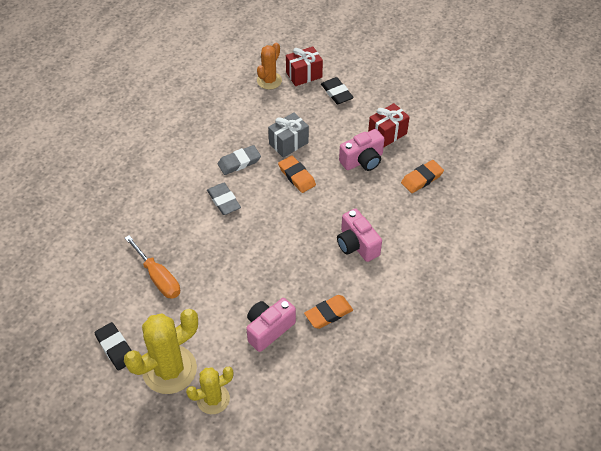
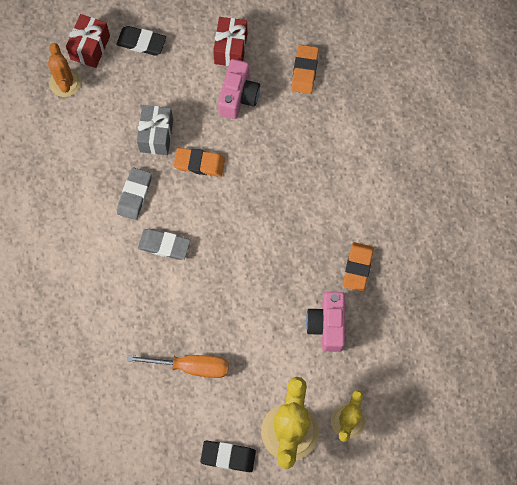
camera: 45 degrees left, 20 degrees up
(357, 245) = (317, 185): pink camera -> none

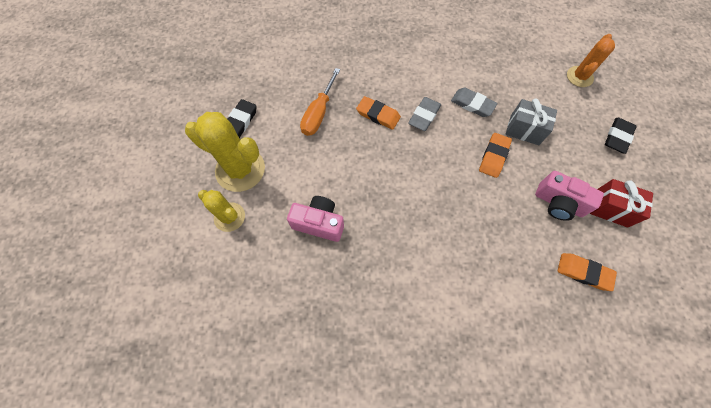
camera: 105 degrees right, 5 degrees down
(65, 82) = (579, 77): orange cactus -> orange cactus turned 60 degrees counterclockwise
(90, 47) = (612, 99): red gift -> none
(357, 267) = (365, 265): orange eraser -> orange eraser (378, 115)

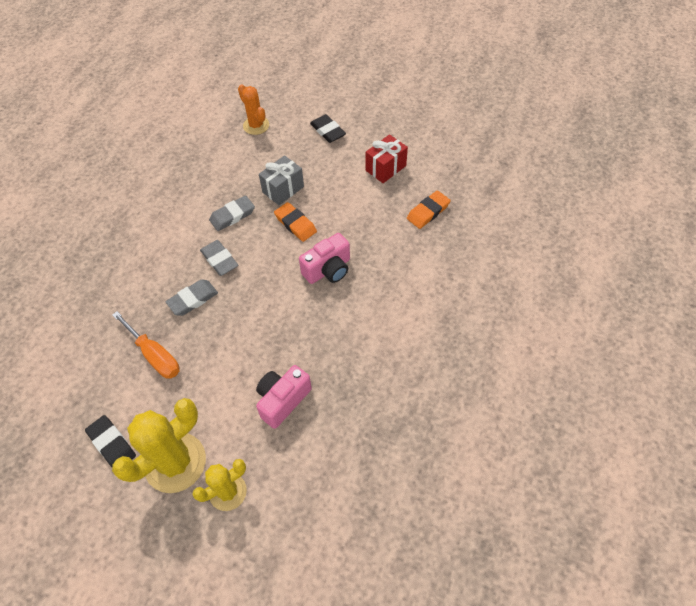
camera: 65 degrees left, 10 degrees down
(378, 115) = (193, 299): orange eraser -> grey eraser
(558, 203) = (363, 199): pink camera -> pink camera (328, 270)

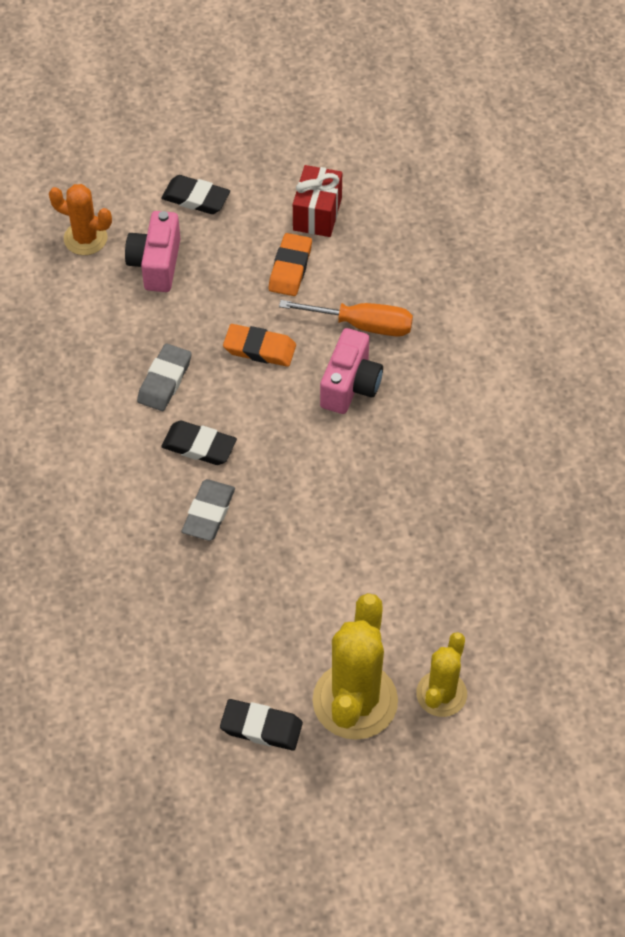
camera: 35 degrees left, 0 degrees up
(154, 355) = (220, 604): orange screwdriver -> orange screwdriver (361, 325)
(219, 260) = (199, 446): grey eraser -> black eraser
(282, 400) = (422, 565): pink camera -> pink camera (156, 264)
(283, 189) = (203, 311): grey gift -> none
(428, 212) = (417, 247): orange eraser -> orange eraser (290, 268)

